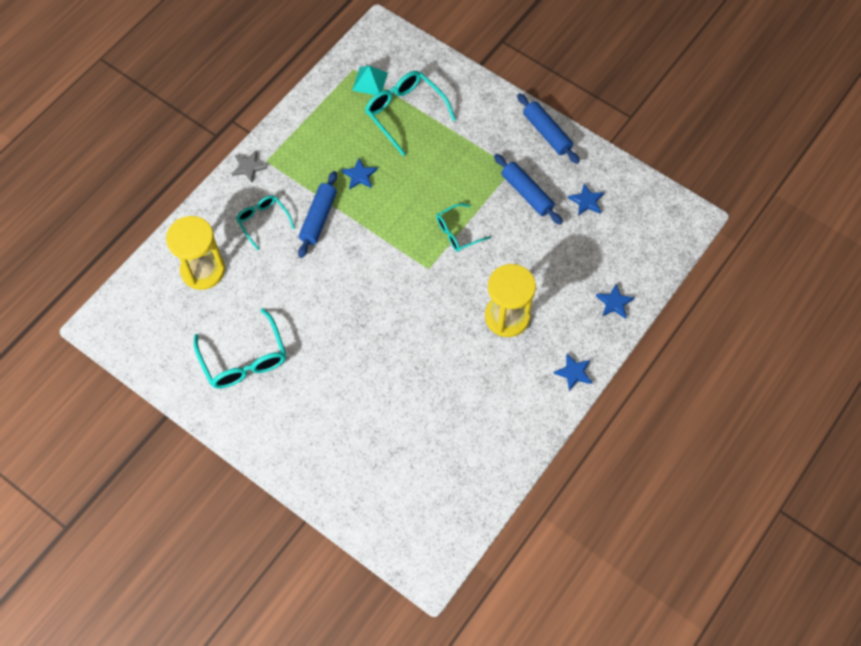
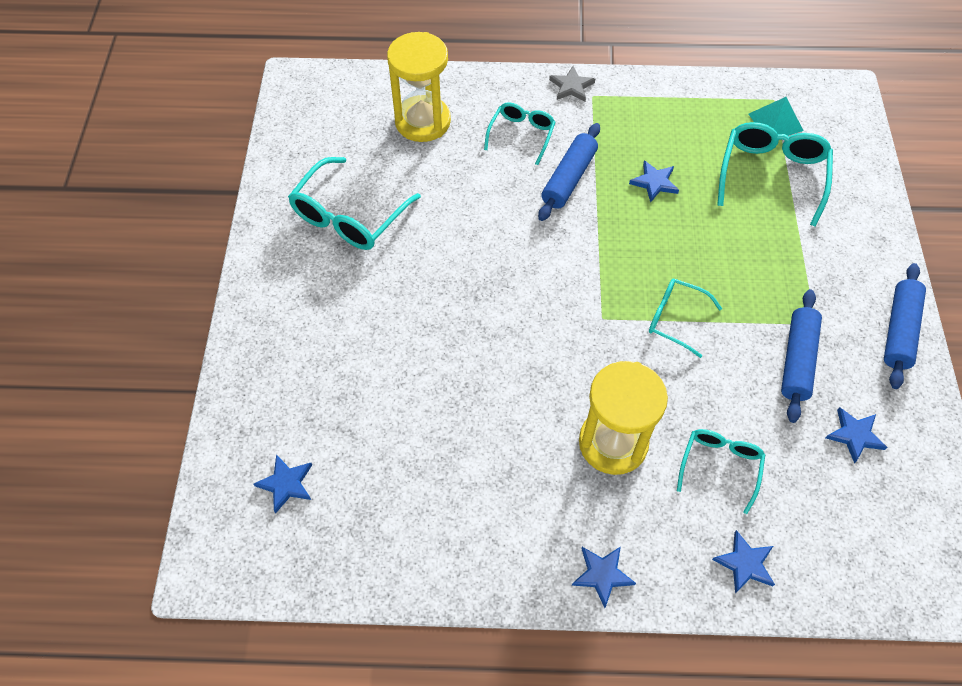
camera: 55 degrees right, 5 degrees down
(318, 218) = (569, 178): blue rolling pin -> blue rolling pin turned 45 degrees counterclockwise
(407, 501) = (286, 484): none -> blue star
(557, 275) = (720, 466): none -> turquoise glasses

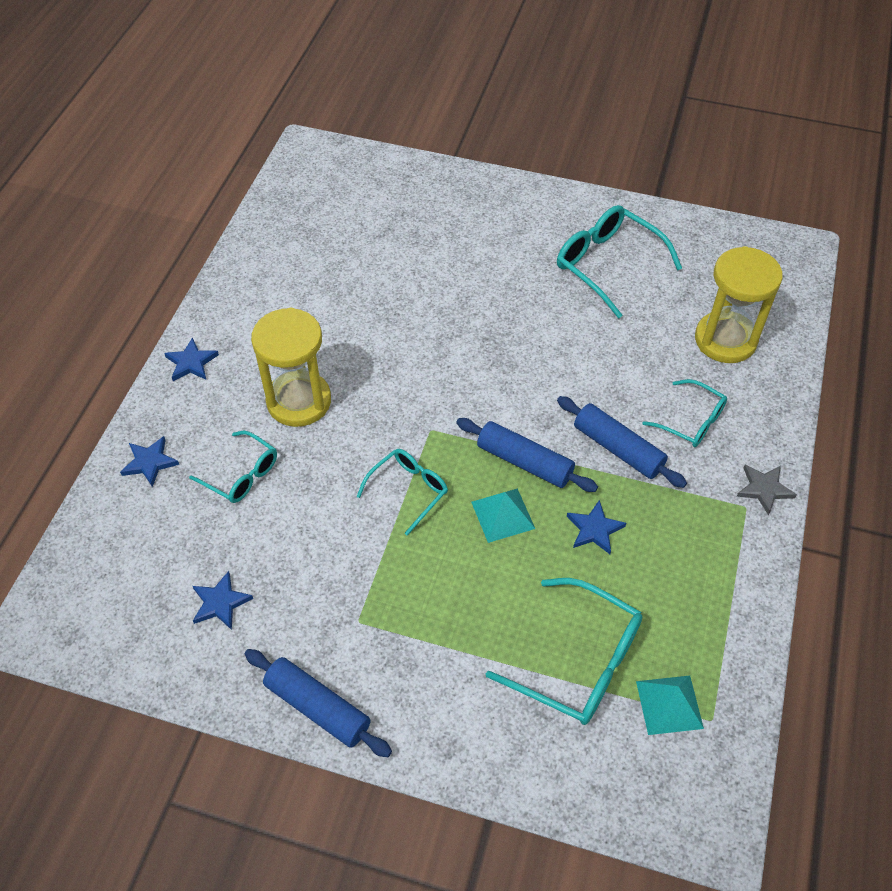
camera: 105 degrees right, 5 degrees down
(286, 484) = (353, 194): blue star -> none
(669, 245) = (503, 515): none -> turquoise pyramid
(797, 360) = (321, 584): blue rolling pin -> blue rolling pin (524, 462)

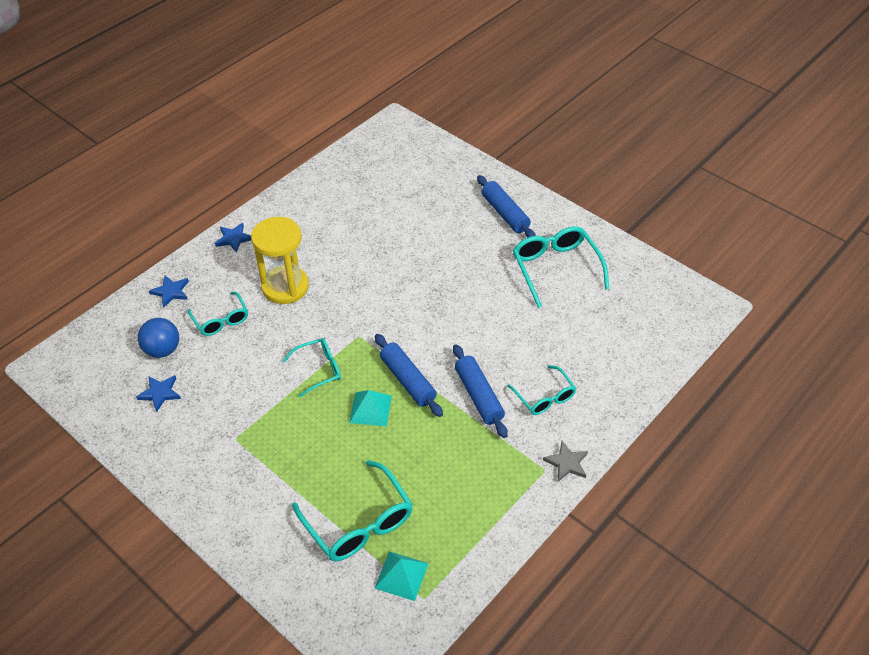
camera: 25 degrees right, 5 degrees down
(187, 543) = (162, 350): none -> blue ball
(318, 707) = (178, 480): blue rolling pin -> blue rolling pin (505, 213)
(594, 529) = (426, 442): blue star -> none
(725, 340) = (609, 350): yellow hourglass -> none

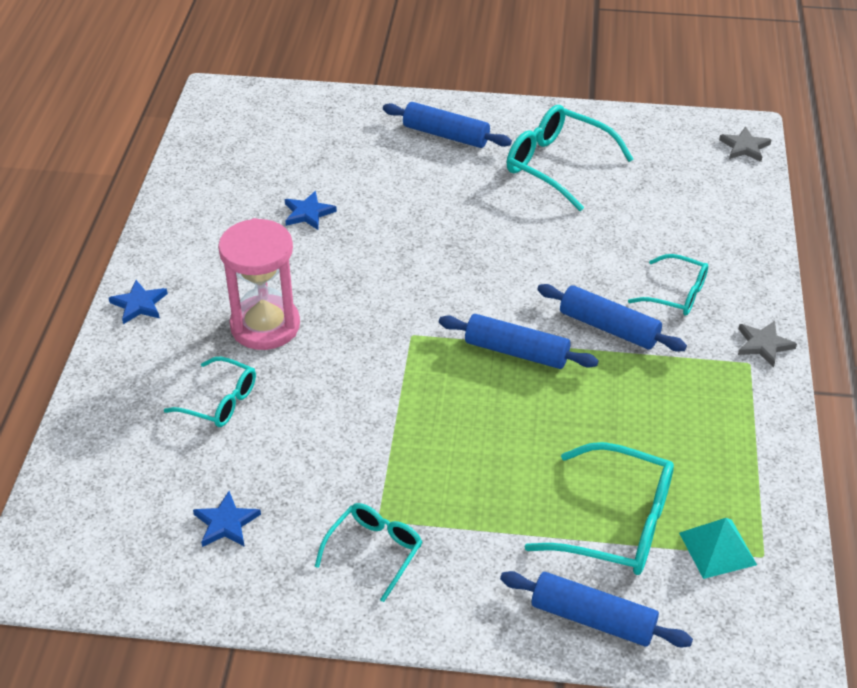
camera: 35 degrees left, 5 degrees down
(162, 350) = (176, 473): blue ball -> none
(171, 292) = (116, 403): blue star -> blue star (308, 213)
(285, 287) = (265, 326): yellow hourglass -> pink hourglass
(289, 570) = (593, 619): none -> blue rolling pin
(319, 369) = (402, 393): turquoise glasses -> turquoise glasses (374, 551)
(370, 409) = (506, 402): turquoise pyramid -> none
(699, 318) = (744, 147): none -> grey star

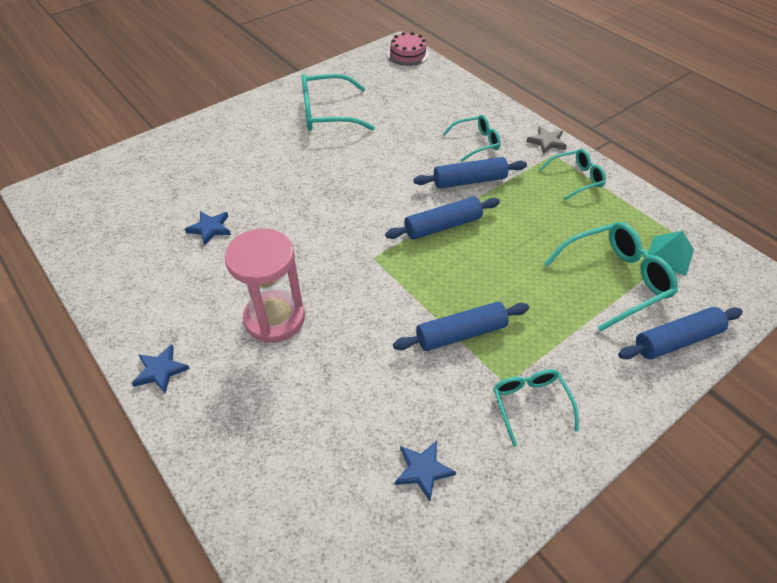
camera: 45 degrees left, 5 degrees up
(220, 401) = (309, 391): turquoise glasses -> turquoise glasses (576, 179)
(446, 135) = (240, 132): blue rolling pin -> blue rolling pin (461, 333)
(744, 147) = (408, 54): grey star -> pink cake

